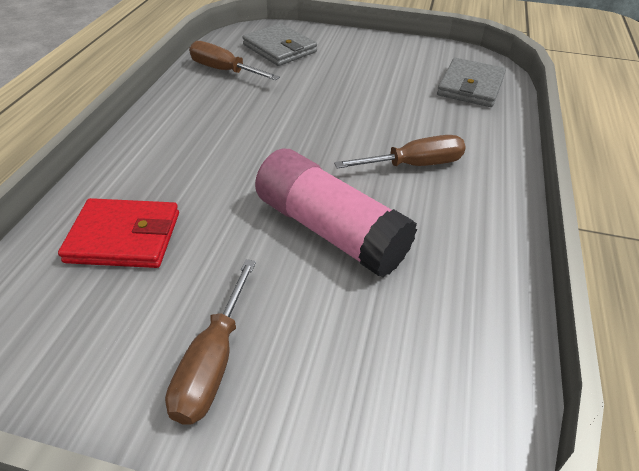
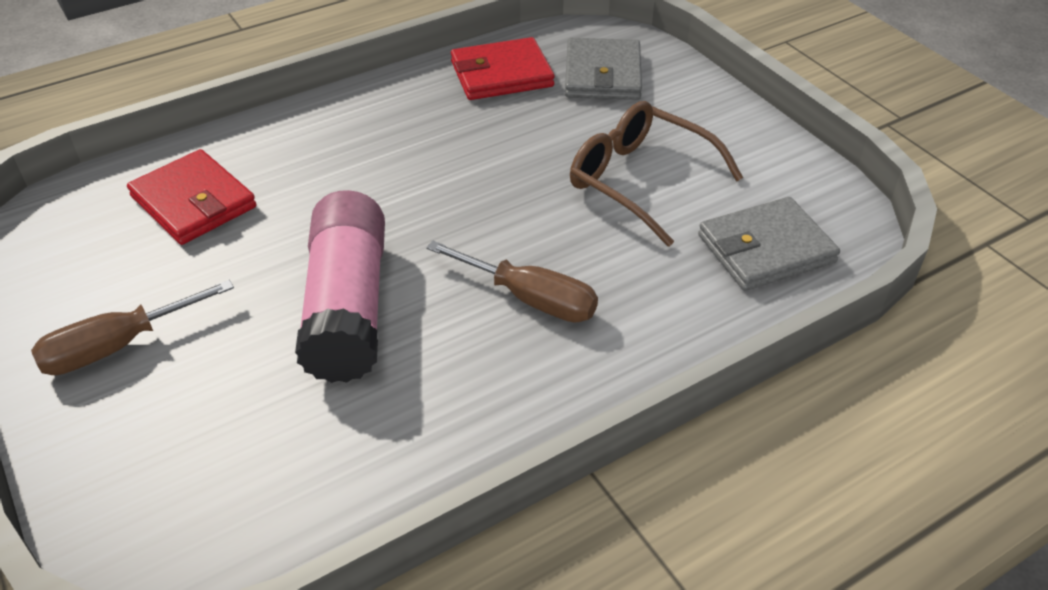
camera: 45 degrees right, 0 degrees up
(224, 70) = (501, 74): brown screwdriver -> red wallet
(374, 86) = (640, 181): none -> brown glasses

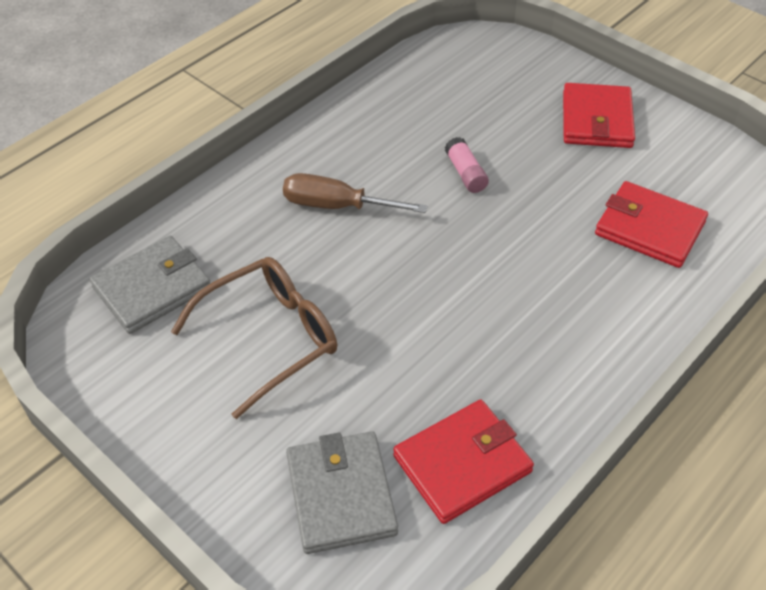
camera: 165 degrees right, 5 degrees up
(118, 346) = (596, 120): brown screwdriver -> red wallet
(348, 307) = (465, 173): pink glue stick -> pink glue stick, size x0.42
(640, 181) = (270, 338): brown glasses -> brown glasses turned 60 degrees counterclockwise

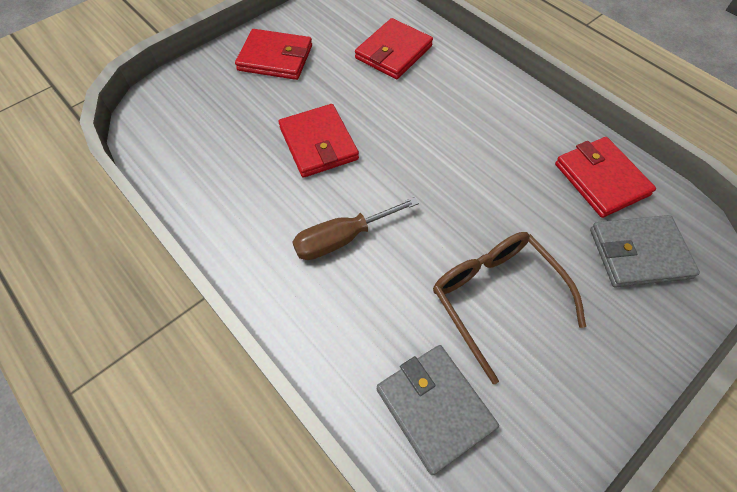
camera: 85 degrees left, 10 degrees up
(337, 206) = (342, 238): brown screwdriver -> brown screwdriver turned 45 degrees clockwise
(465, 173) = (318, 143): pink glue stick -> red wallet

